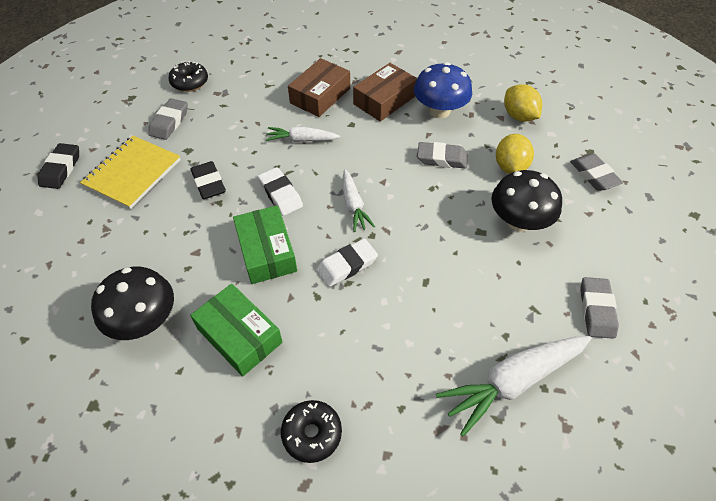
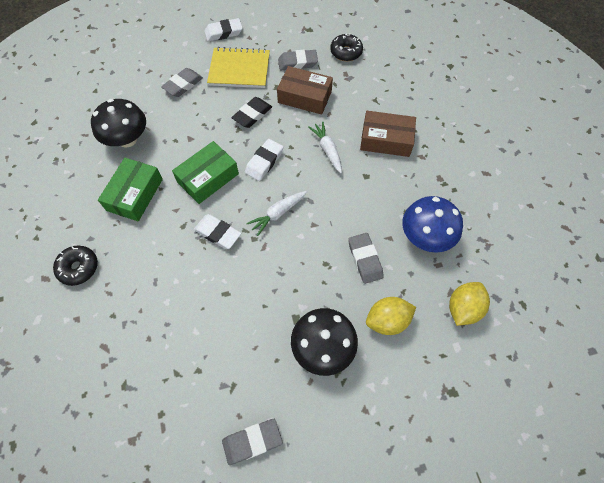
camera: 65 degrees right, 10 degrees up
(61, 169) = (223, 33): black eraser -> white eraser
(384, 100) = (411, 188): brown box -> brown box (304, 97)
(512, 382) = (158, 387): white carrot -> none
(594, 175) = (420, 404): grey eraser -> grey eraser (183, 85)

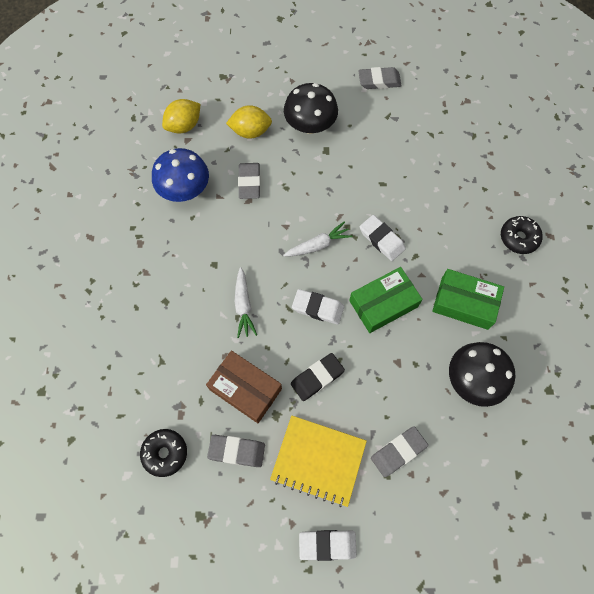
camera: 165 degrees left, 5 degrees up
(135, 194) = (464, 303): green box -> green box turned 75 degrees clockwise
(264, 162) = (318, 308): white eraser -> white eraser turned 60 degrees clockwise
(386, 140) = (174, 302): brown box -> none

